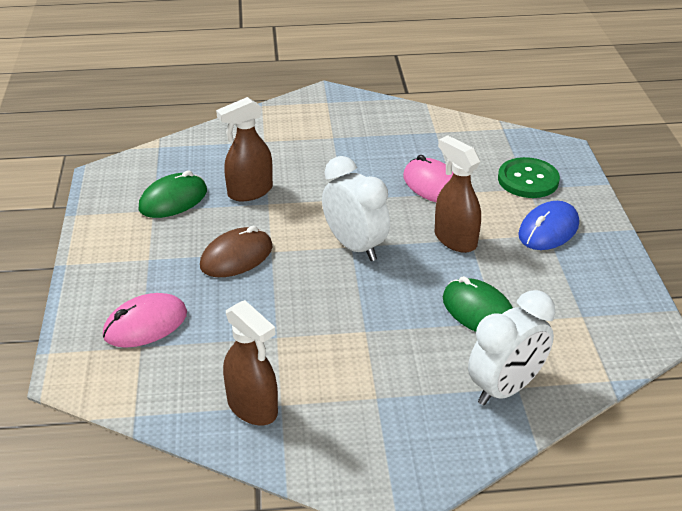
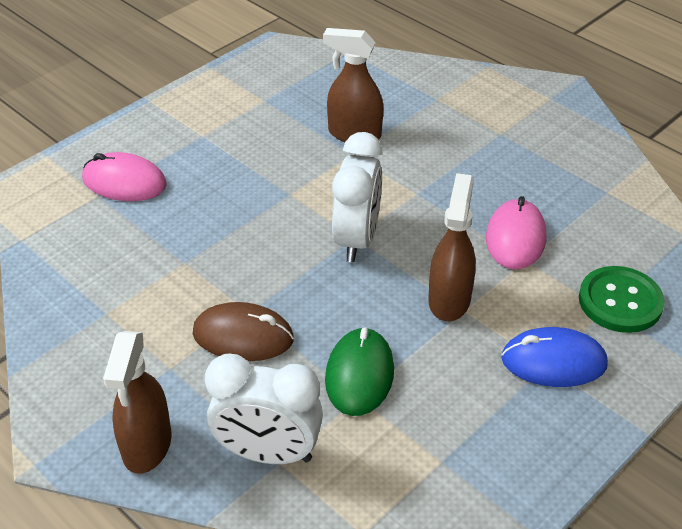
camera: 50 degrees right, 5 degrees up
(173, 200) = (290, 102): green mouse -> none
(236, 257) = (259, 179): brown mouse -> brown mouse (243, 336)
(252, 407) = (87, 298): brown spray bottle -> brown spray bottle (147, 445)

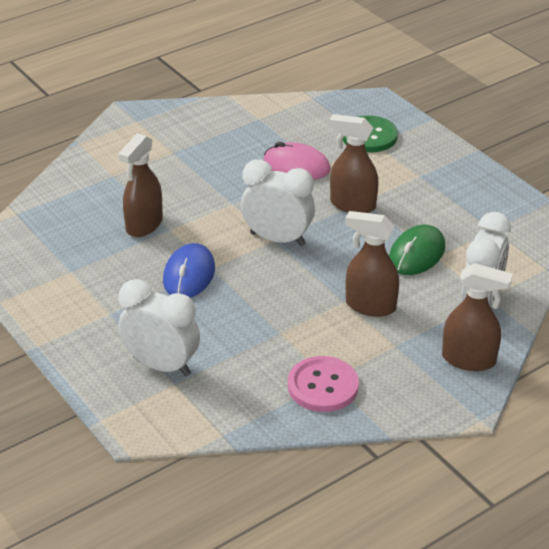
camera: 80 degrees left, 5 degrees down
(94, 308) = (323, 386): none -> pink button
(124, 182) = (161, 365): pink mouse -> white clock
(243, 336) = (370, 306): brown mouse -> brown spray bottle
(359, 375) = (416, 254): green mouse -> green mouse turned 75 degrees counterclockwise
(553, 361) = (417, 172): blue mouse -> blue mouse (189, 275)

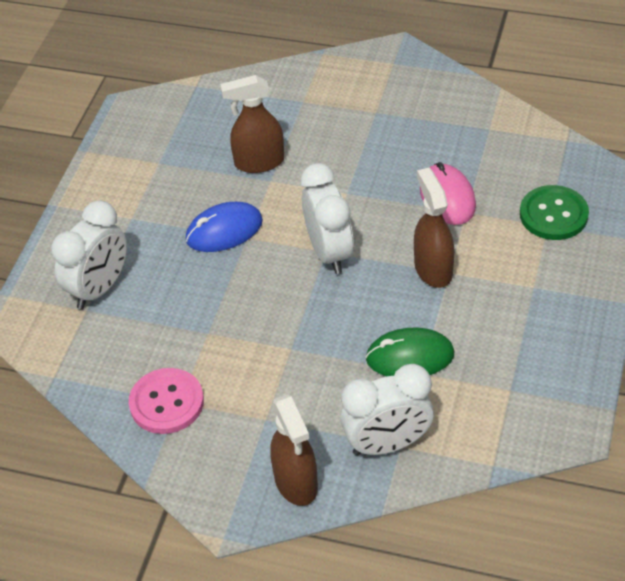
camera: 55 degrees right, 10 degrees up
(161, 365) = (99, 288): white clock -> white clock turned 45 degrees clockwise
(370, 306) = (302, 369): brown spray bottle -> none

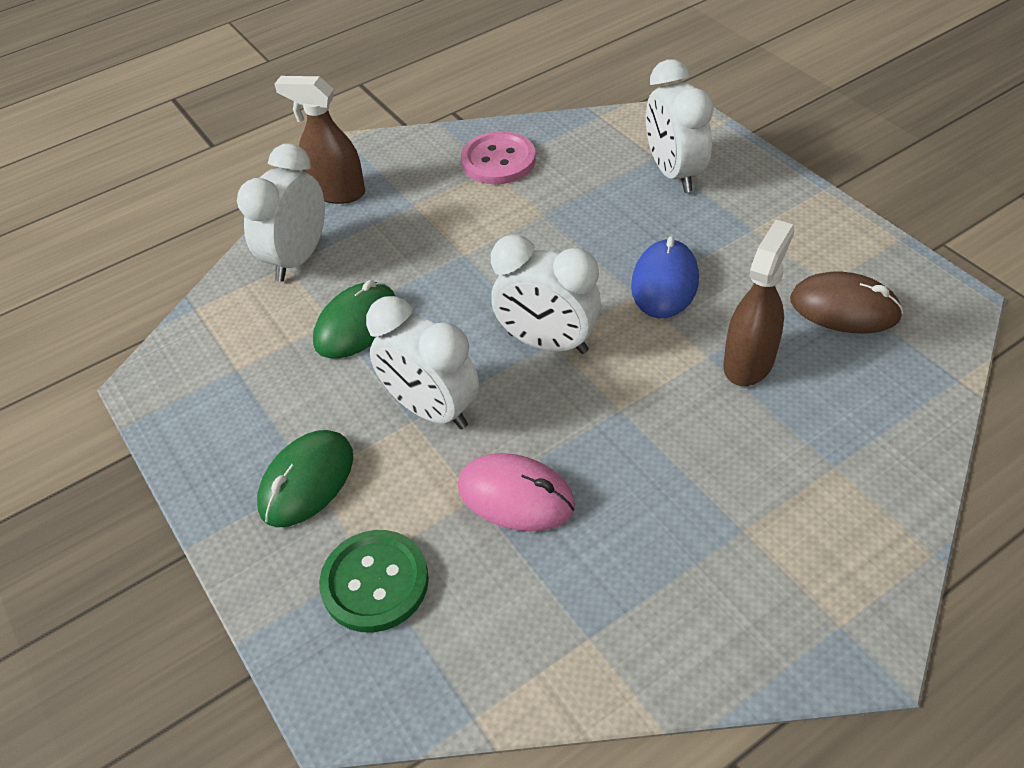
camera: 130 degrees right, 0 degrees up
(176, 146) = (844, 308): none -> brown mouse
(433, 269) = (431, 410): brown spray bottle -> white clock
(537, 286) = (306, 481): none -> green mouse

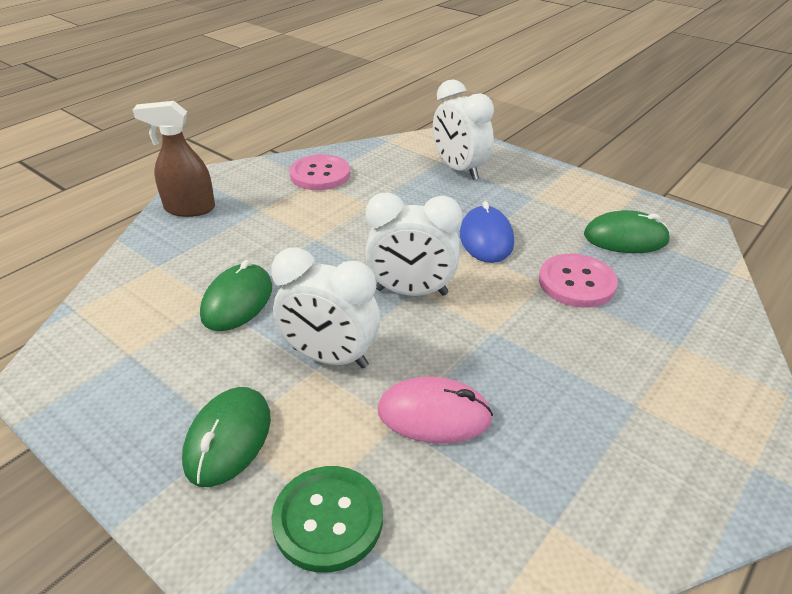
camera: 20 degrees left, 10 degrees down
(298, 258) = (167, 259): white clock -> none
(749, 362) = (576, 282): brown spray bottle -> pink button
(844, 308) = (625, 238): brown mouse -> green mouse

